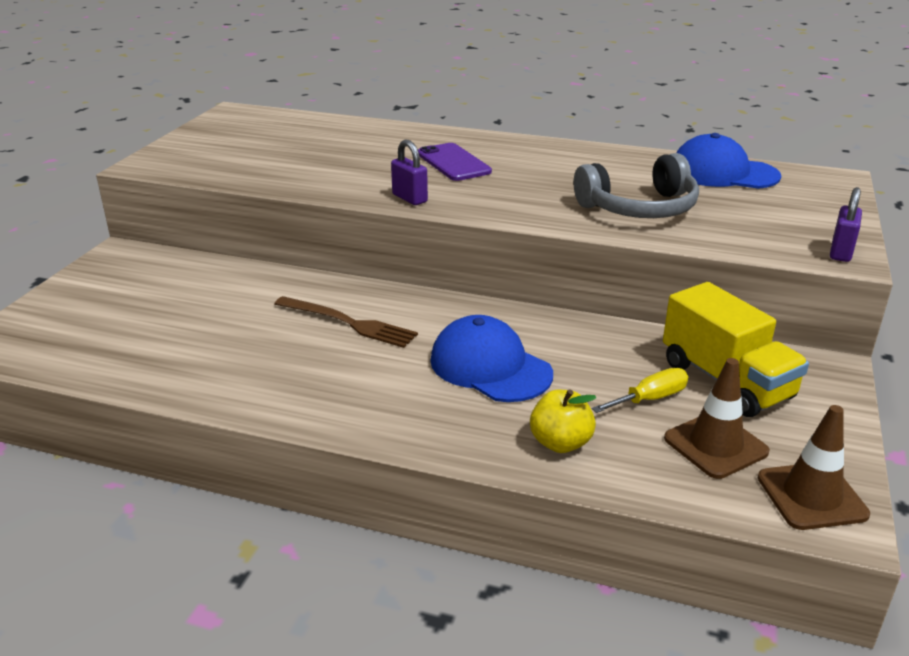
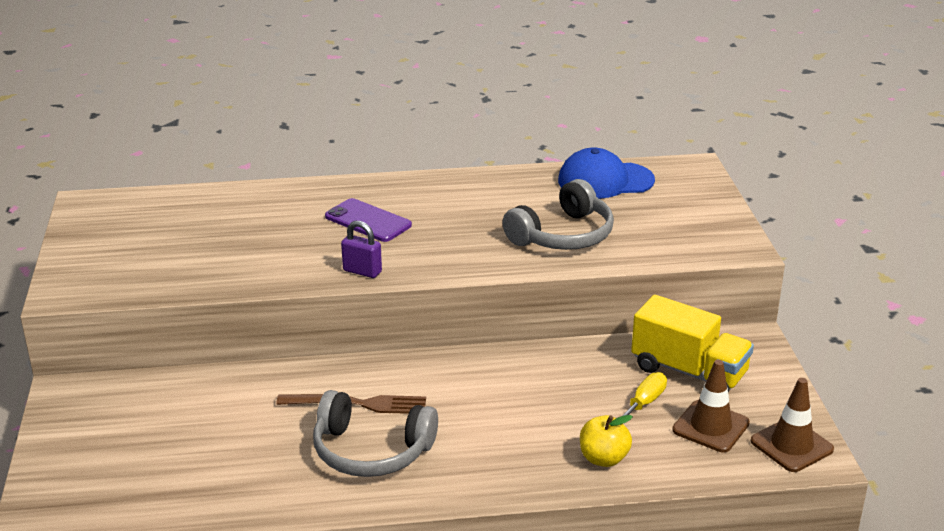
camera: 25 degrees left, 0 degrees up
(324, 367) = (371, 451): none -> grey headphones
(490, 367) = (507, 411): blue cap -> none
(841, 252) = (736, 244): purple padlock -> none

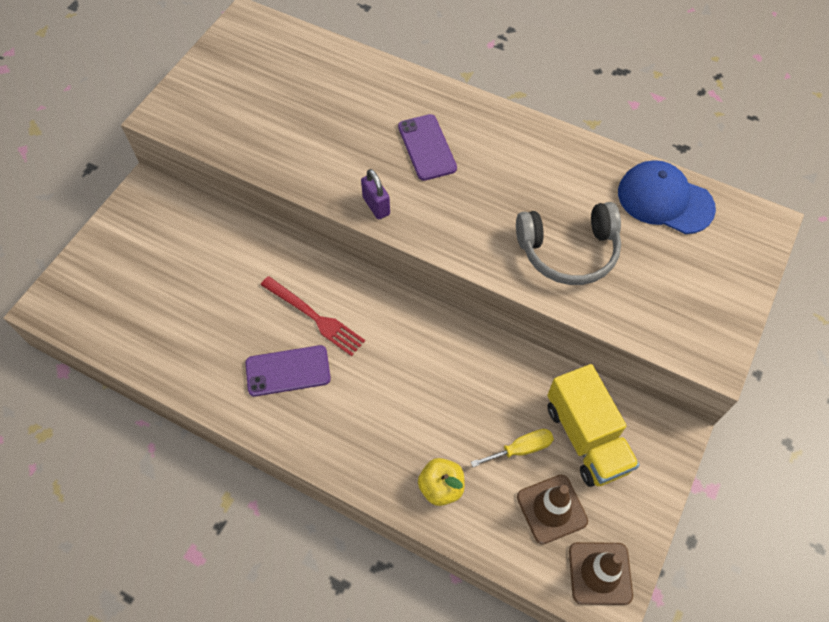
camera: 35 degrees right, 30 degrees up
(357, 404) = (314, 317): brown fork -> red fork
(371, 451) = (288, 371): grey headphones -> purple phone

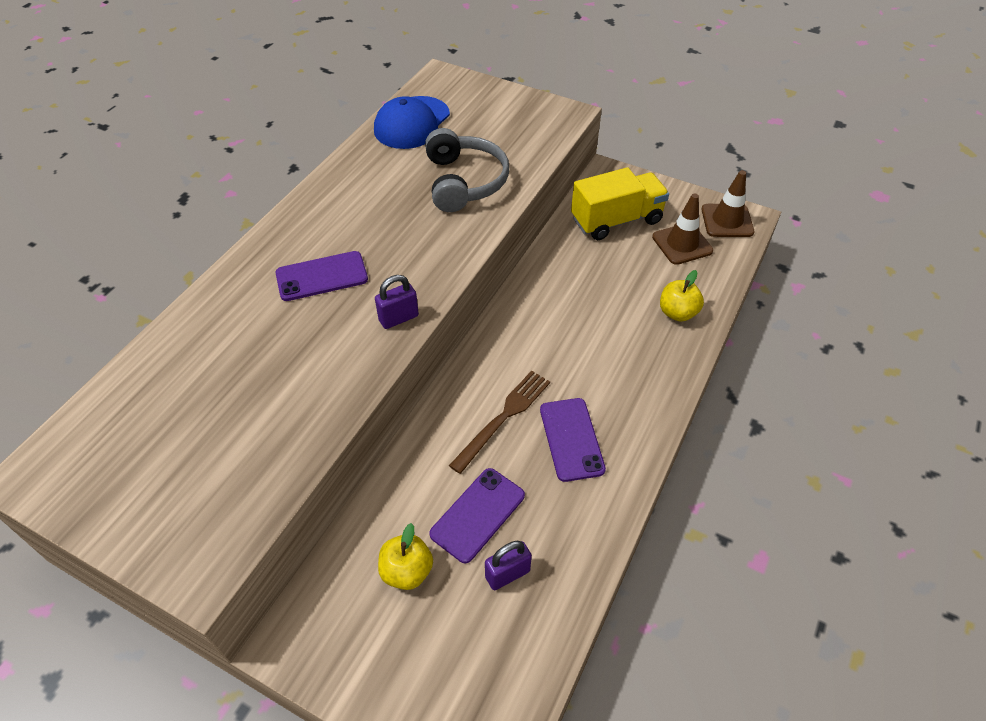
camera: 90 degrees left, 10 degrees down
(171, 319) = (507, 574): none -> purple padlock
(184, 253) = (407, 571): none -> yellow apple
(223, 298) = (478, 514): none -> purple phone
(314, 317) = (503, 418): red fork -> brown fork
(521, 449) = (633, 260): yellow screwdriver -> none

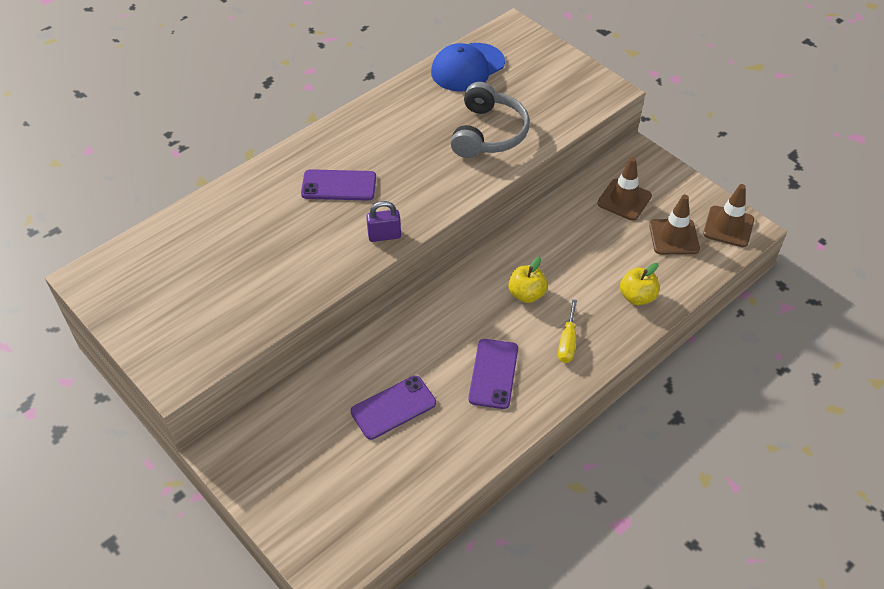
camera: 20 degrees right, 0 degrees up
(407, 571) = (323, 431): yellow apple -> yellow apple (526, 294)
(503, 418) = (446, 341): brown fork -> none
(507, 574) = (397, 457): purple padlock -> none
(616, 220) = (624, 200): yellow truck -> brown traffic cone
(632, 380) = (567, 342): none -> yellow screwdriver

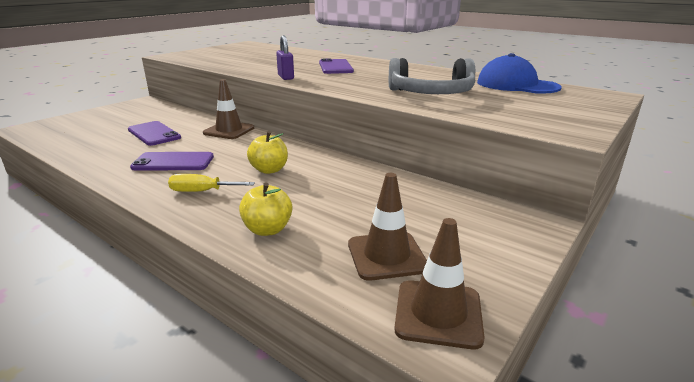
camera: 80 degrees right, 25 degrees down
(624, 200) = (438, 215): brown traffic cone -> brown traffic cone (229, 130)

